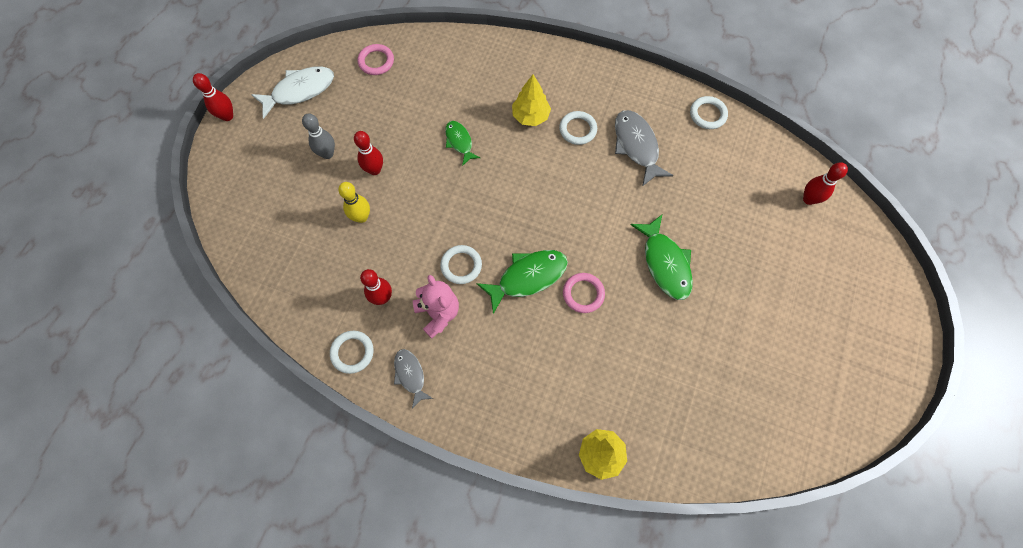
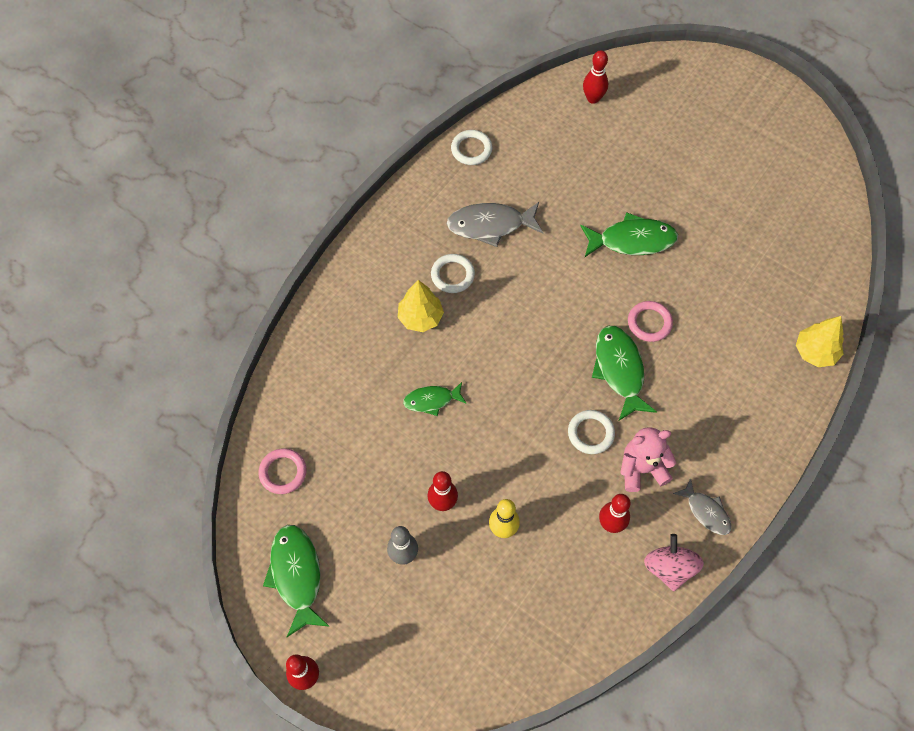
camera: 75 degrees left, 5 degrees down
(300, 91) = (296, 575): white fish -> green fish
(352, 352) = (669, 568): white ring -> pink spinning top
(410, 375) = (706, 511): grey fish -> grey fish turned 120 degrees counterclockwise

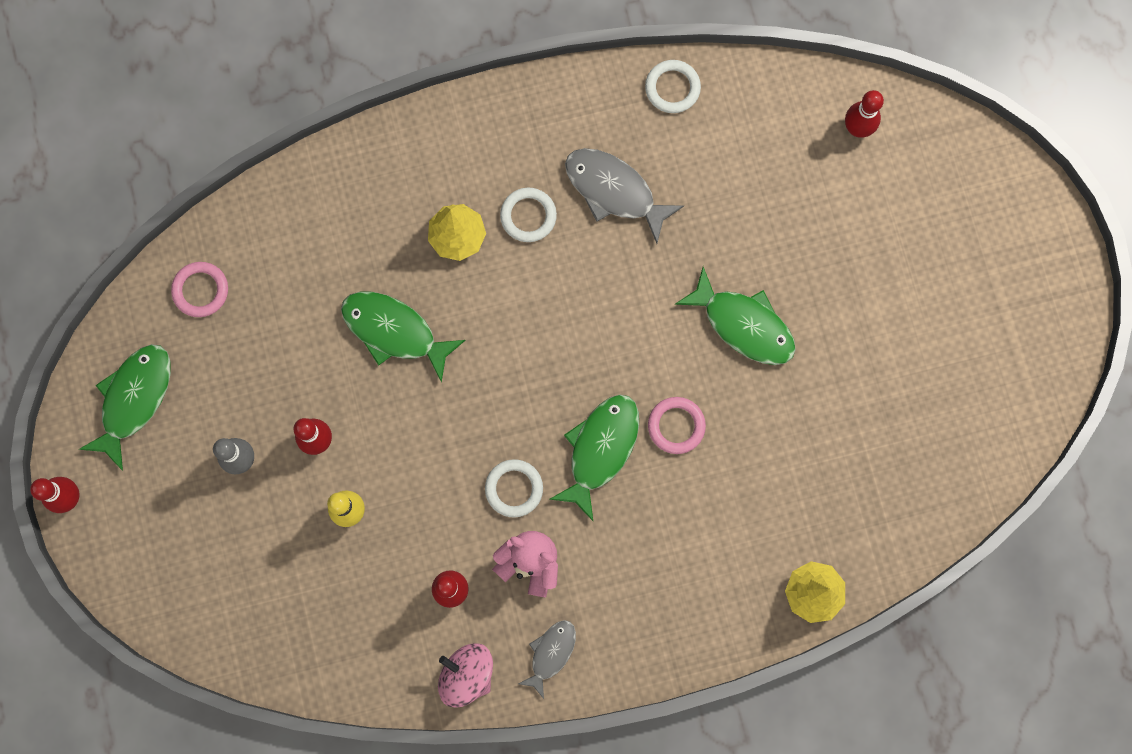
camera: 40 degrees right, 15 degrees up
(431, 400) = (394, 331): green fish -> green fish, size x1.65
(669, 568) = (467, 674): pink spinning top -> pink spinning top turned 90 degrees counterclockwise
(706, 511) = (551, 653): grey fish -> grey fish turned 150 degrees counterclockwise

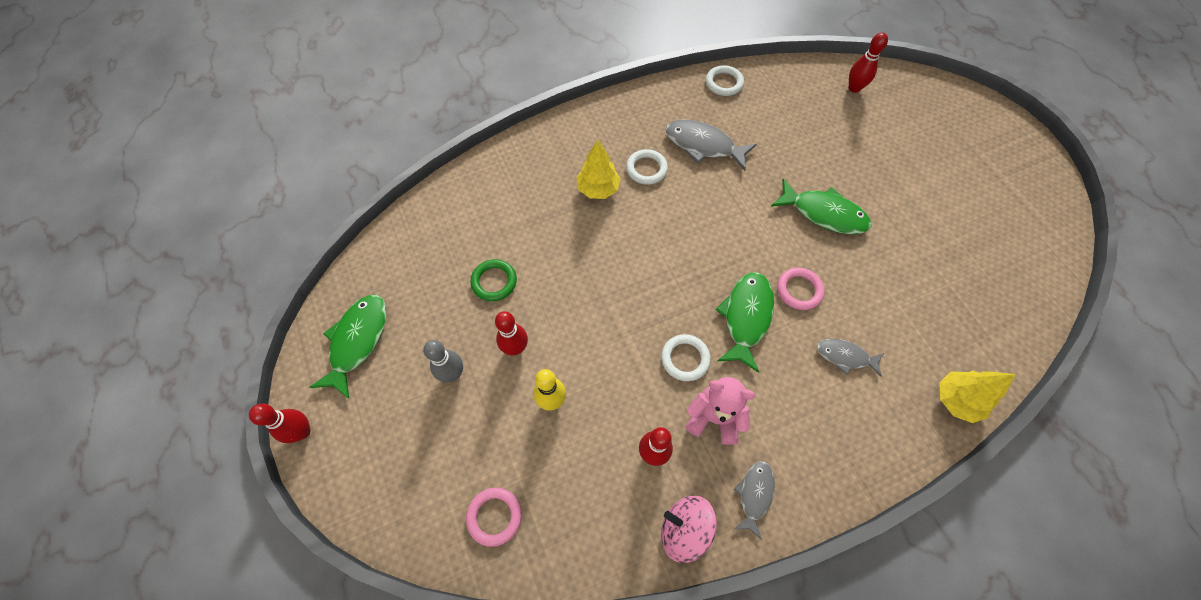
camera: 10 degrees left, 15 degrees down
(200, 290) = (407, 253): pink ring -> pink ring (494, 516)
(304, 349) = (494, 282): none -> green ring
(394, 331) = (563, 258): green fish -> none
(703, 519) = (845, 356): none -> grey fish

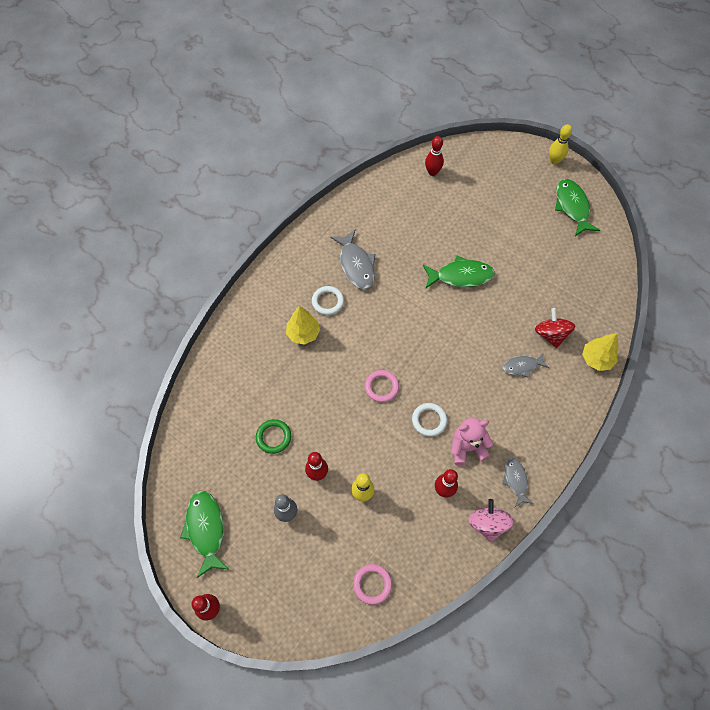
camera: 30 degrees left, 0 degrees up
(684, 529) = (487, 524): pink spinning top -> pink spinning top turned 90 degrees clockwise
(703, 145) = (356, 265): grey fish -> grey fish turned 105 degrees counterclockwise
(724, 83) = (343, 209): white ring -> none
(746, 317) = (450, 373): green fish -> green fish (572, 207)
(799, 290) = (473, 337): pink ring -> pink ring (381, 387)
(906, 337) = (551, 334): none -> red spinning top
(1023, 138) = (554, 161): none -> yellow bowling pin

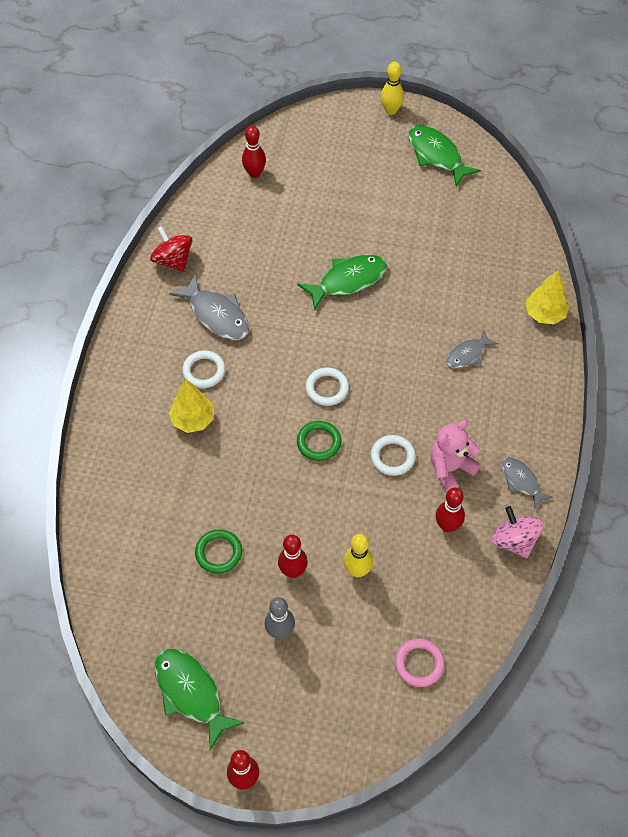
camera: 25 degrees left, 5 degrees down
(381, 387) = (319, 442): pink ring -> green ring
(407, 349) = (327, 388): none -> white ring
(551, 334) = (482, 307): red spinning top -> red spinning top (173, 260)

